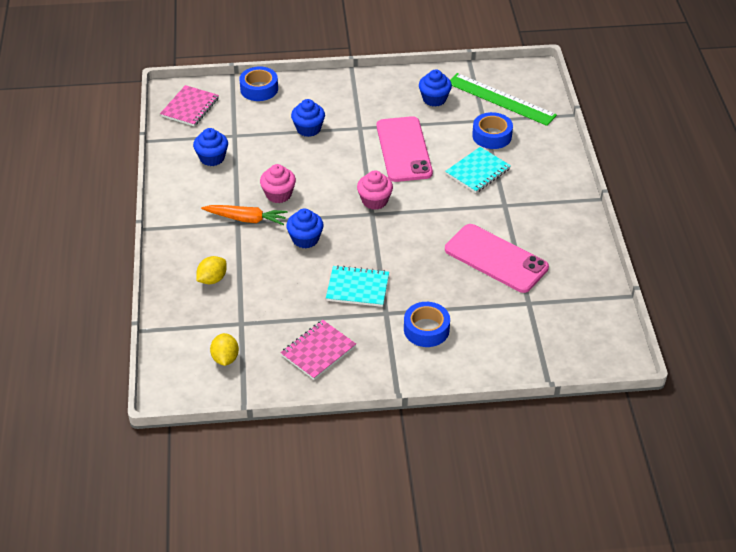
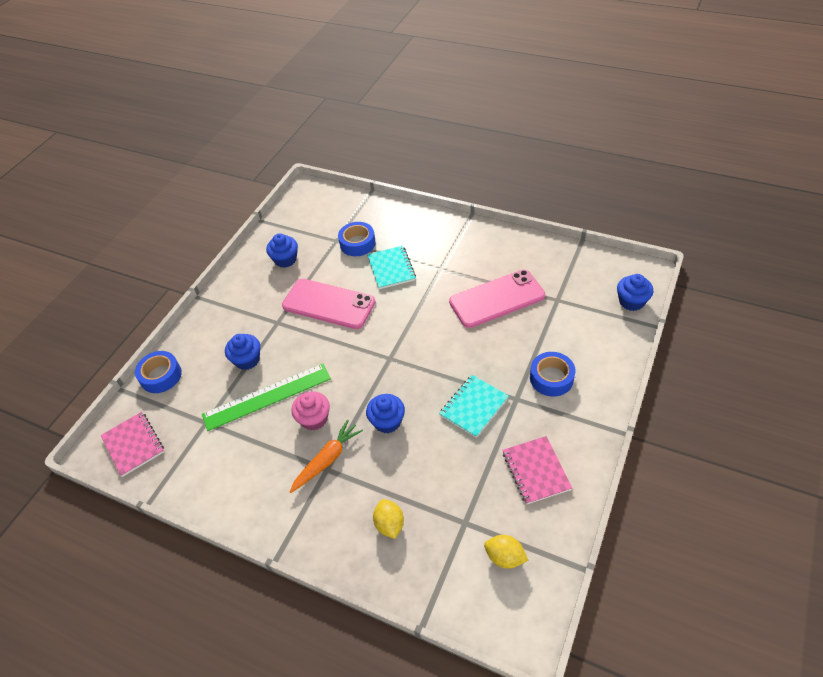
camera: 55 degrees left, 5 degrees up
(212, 158) = (221, 454): blue cupcake -> blue cupcake (631, 301)
(374, 201) = (375, 350): pink cupcake -> none
(501, 99) = (321, 221): green ruler -> green ruler (267, 396)

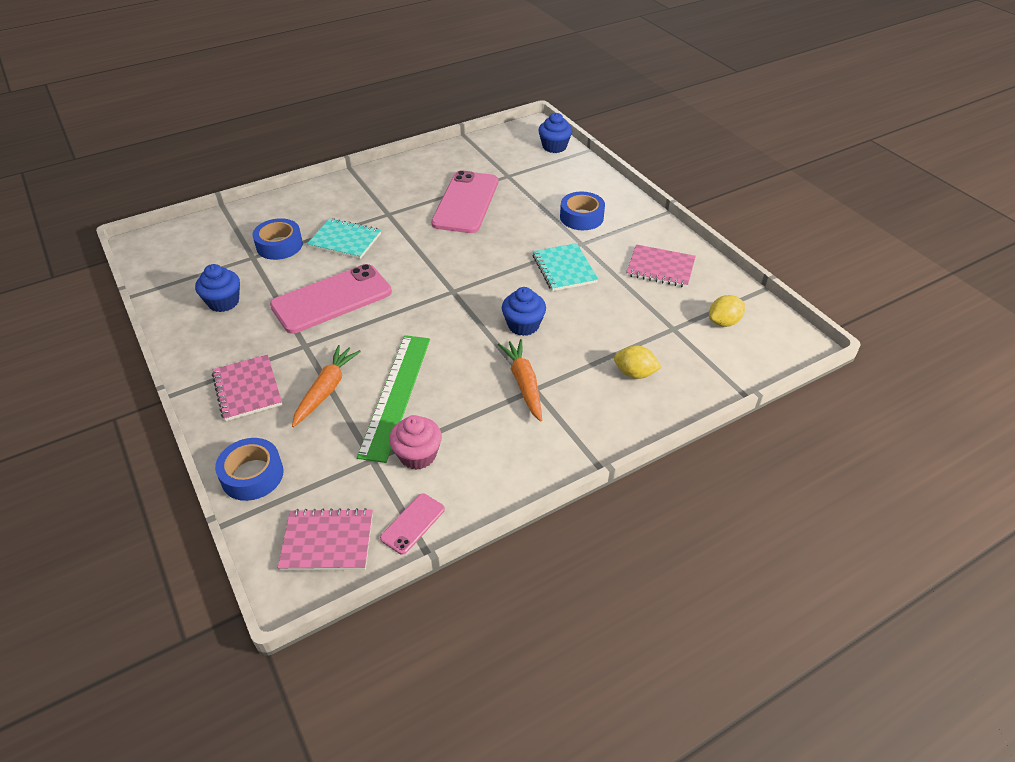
camera: 60 degrees left, 5 degrees down
(168, 477) = (413, 523): none -> pink phone
(223, 325) = (247, 389): none -> pink notebook
(247, 360) = (326, 390): blue cupcake -> orange carrot
(314, 419) = (465, 372): pink cupcake -> pink cupcake (417, 455)

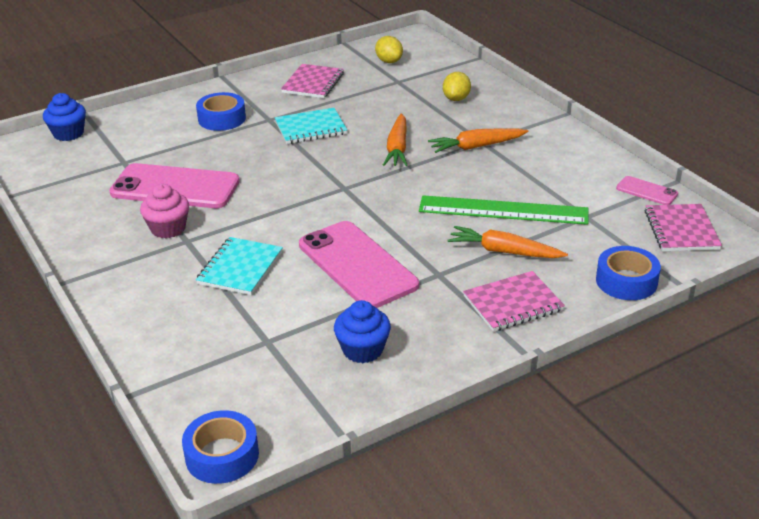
camera: 90 degrees left, 10 degrees down
(279, 245) = (243, 321): blue tape -> blue tape (222, 455)
(417, 455) = (574, 194): pink cupcake -> pink cupcake (168, 228)
(523, 325) = (397, 148): blue cupcake -> orange carrot

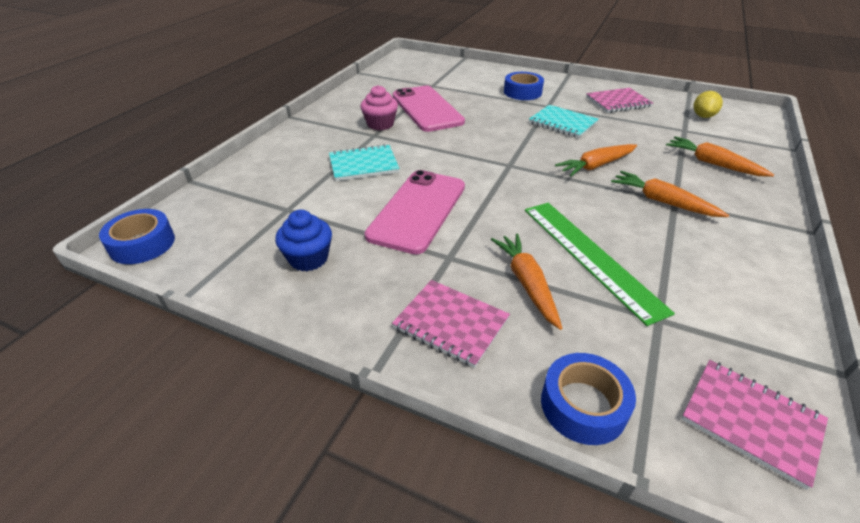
camera: 55 degrees right, 5 degrees up
(68, 133) = (438, 62): blue cupcake -> none
(456, 99) = (712, 163): yellow lemon -> orange carrot
(646, 191) = (778, 352): pink phone -> none
(681, 230) = (751, 421): pink notebook -> pink notebook turned 75 degrees clockwise

